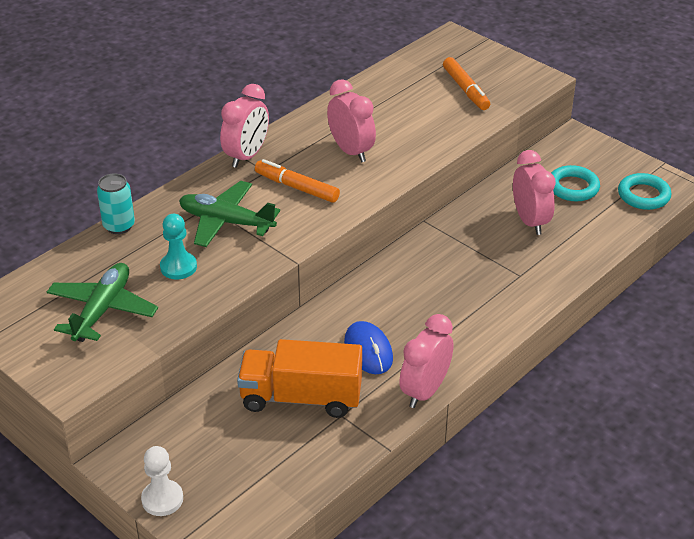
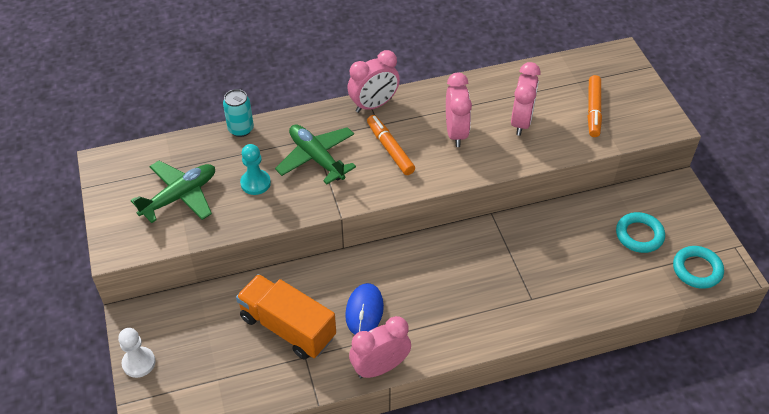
camera: 30 degrees right, 10 degrees up
(530, 221) = (577, 252): pink clock -> pink clock (521, 122)

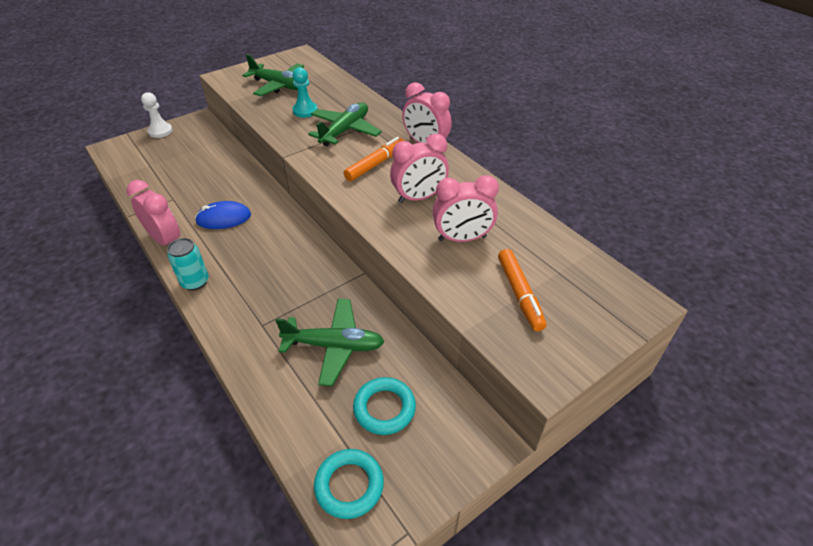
camera: 70 degrees right, 5 degrees down
(241, 129) = (359, 92): turquoise can -> turquoise can (195, 282)
(287, 327) = (200, 184): orange truck -> none
(571, 252) = (334, 346): none -> green plane
(593, 110) = (519, 294): orange marker -> orange marker turned 90 degrees counterclockwise

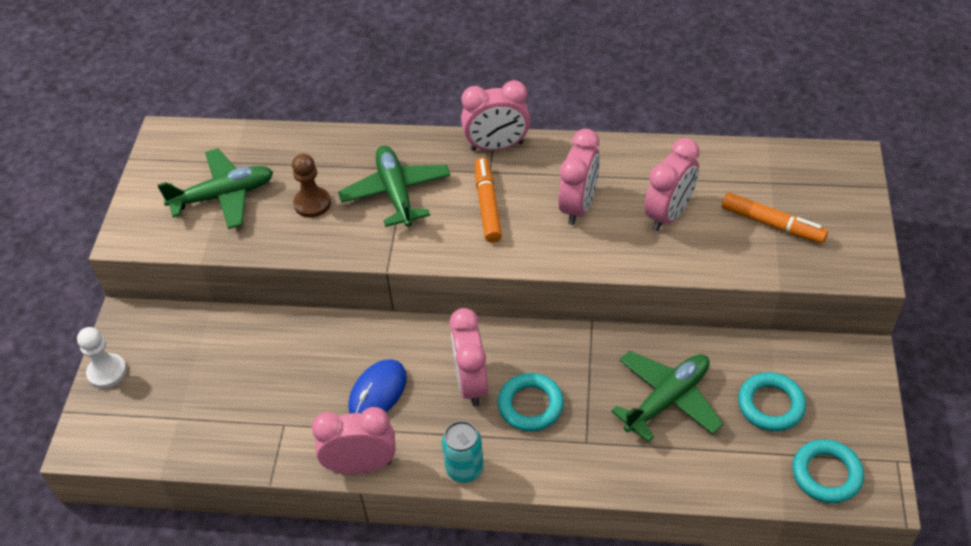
camera: 45 degrees left, 5 degrees up
(263, 249) = (471, 383): none -> pink clock
(269, 283) = (530, 405): none -> turquoise ring
(305, 111) = (312, 203): turquoise pawn -> brown pawn

